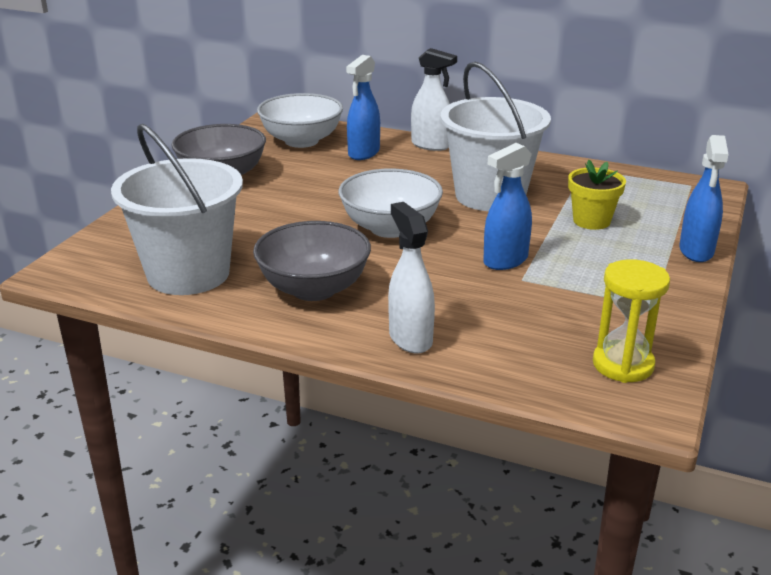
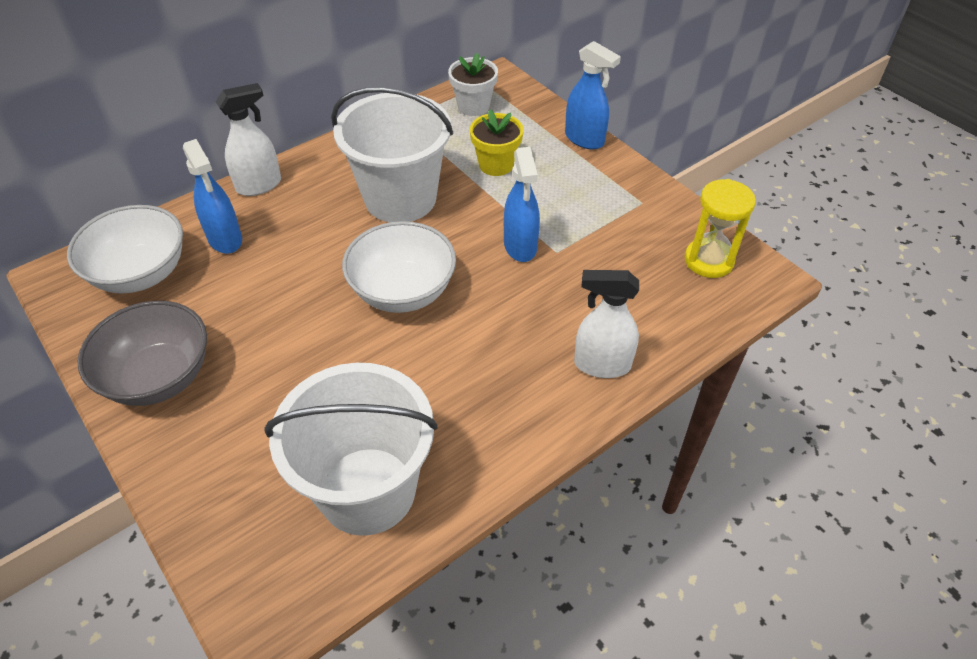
camera: 60 degrees left, 20 degrees up
(314, 289) = (474, 396): grey bowl -> none
(651, 189) = (473, 106): none -> white flower pot

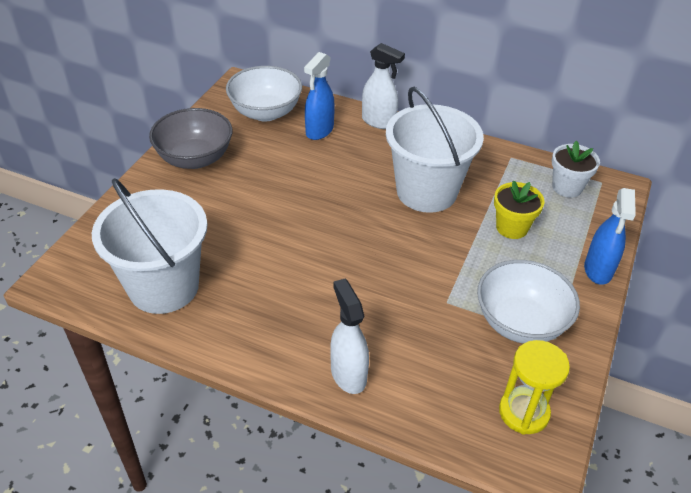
camera: 60 degrees right, 5 degrees down
(403, 291) = (338, 232): white bowl -> white bowl (520, 322)
(520, 246) = (434, 277): blue spray bottle -> none

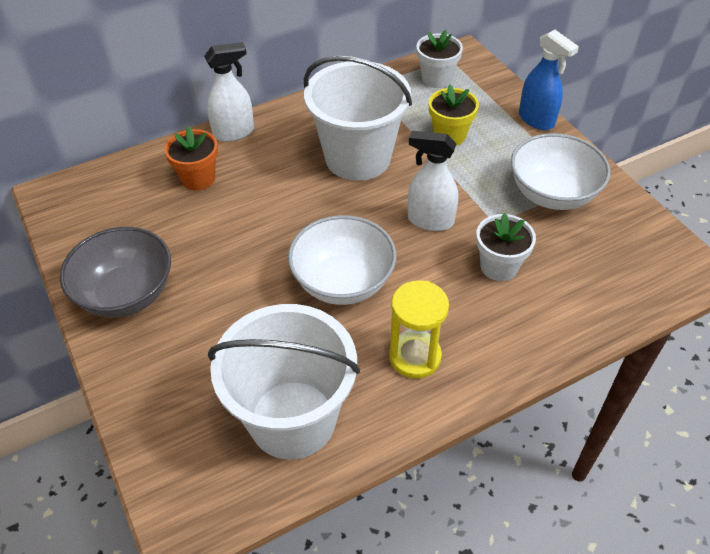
camera: 50 degrees left, 5 degrees up
(265, 112) = (122, 201): white bowl -> white bowl (343, 282)
(319, 131) = (198, 178): blue spray bottle -> orange flower pot
(348, 374) = (522, 333): white spray bottle -> white spray bottle (430, 220)
(402, 327) = (499, 266): none -> white flower pot
(523, 412) = (639, 248): yellow hourglass -> yellow hourglass (415, 356)

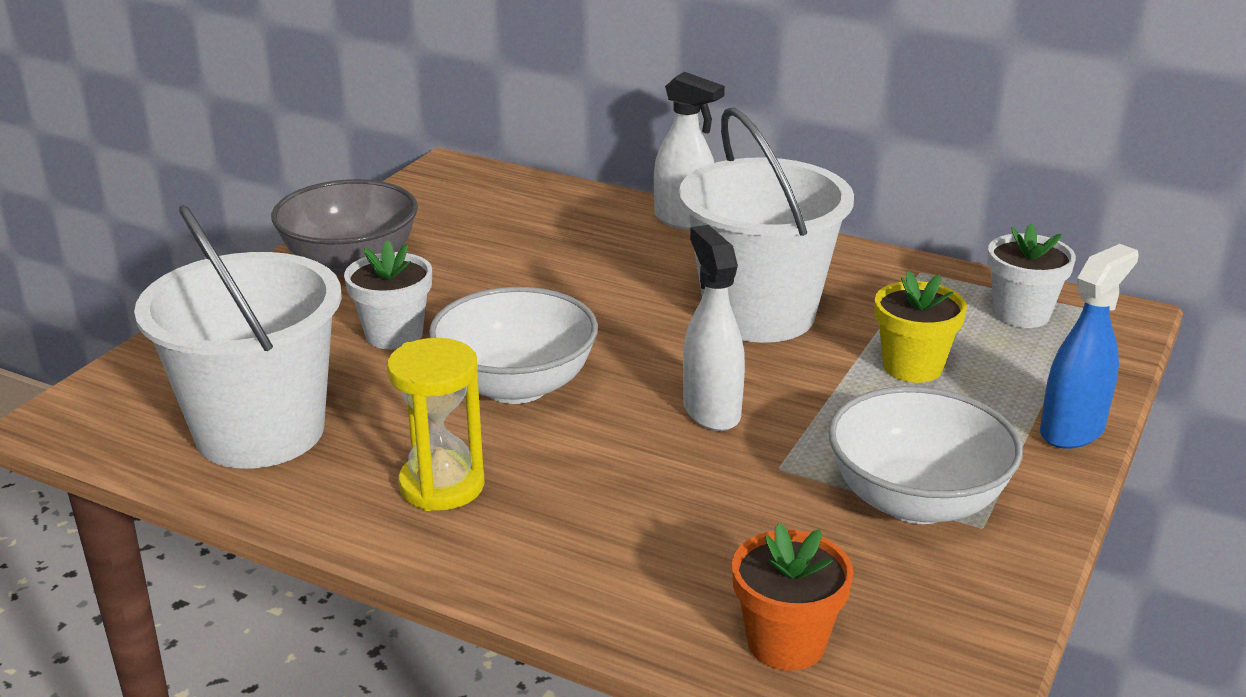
camera: 55 degrees right, 20 degrees down
(198, 178) = (576, 230): orange flower pot -> orange flower pot (786, 643)
(499, 266) = (690, 501): white flower pot -> white flower pot (394, 335)
(536, 120) = (1072, 430): blue spray bottle -> blue spray bottle turned 150 degrees counterclockwise

